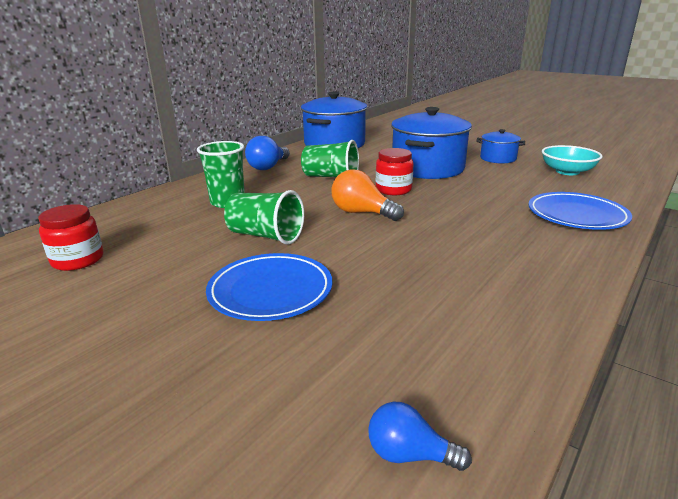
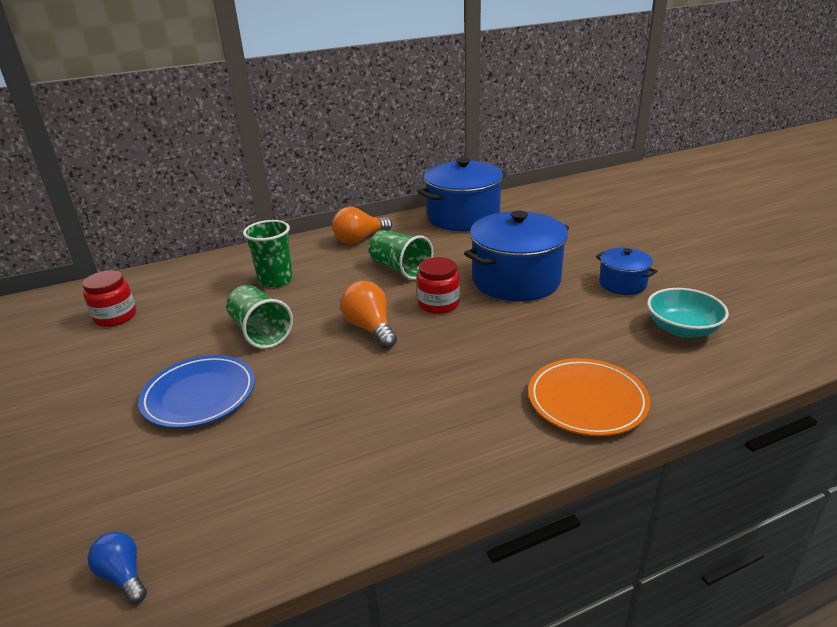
camera: 30 degrees right, 5 degrees up
(268, 167) = (360, 239): blue light bulb -> orange light bulb
(576, 215) = (587, 401): blue plate -> orange plate

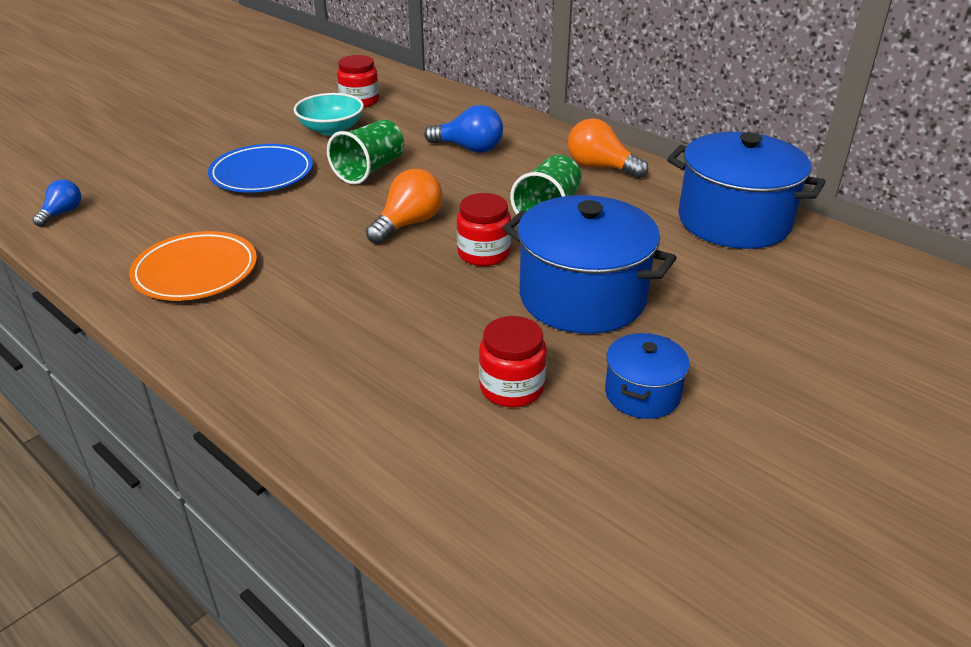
camera: 65 degrees right, 5 degrees up
(275, 280) = (469, 148): green cup -> blue light bulb
(587, 401) = (330, 395): orange plate -> orange plate (196, 272)
(602, 324) = (511, 388): none -> red jar
(682, 329) = (543, 467): turquoise bowl -> turquoise bowl (331, 129)

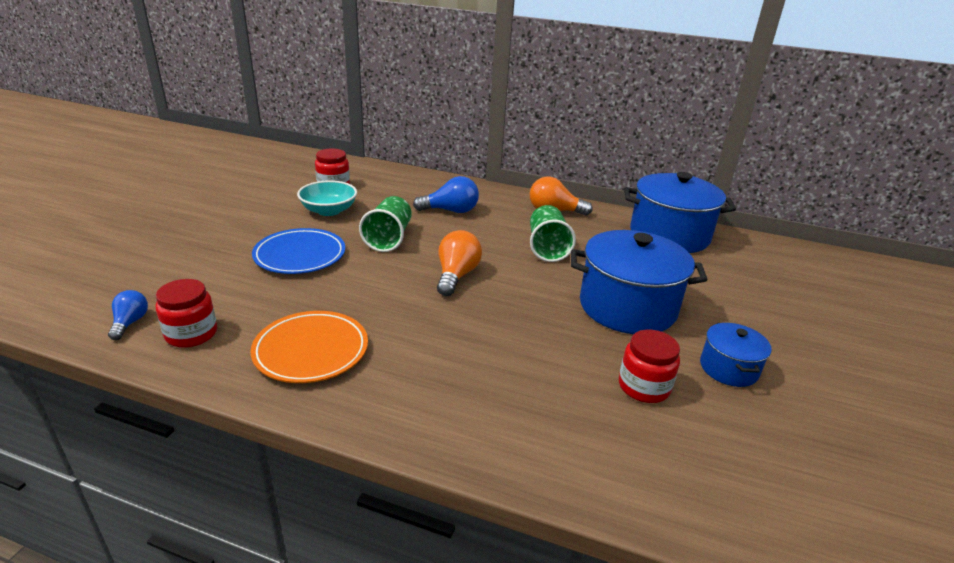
camera: 25 degrees left, 5 degrees down
(483, 253) = (532, 288): red jar -> red jar (191, 334)

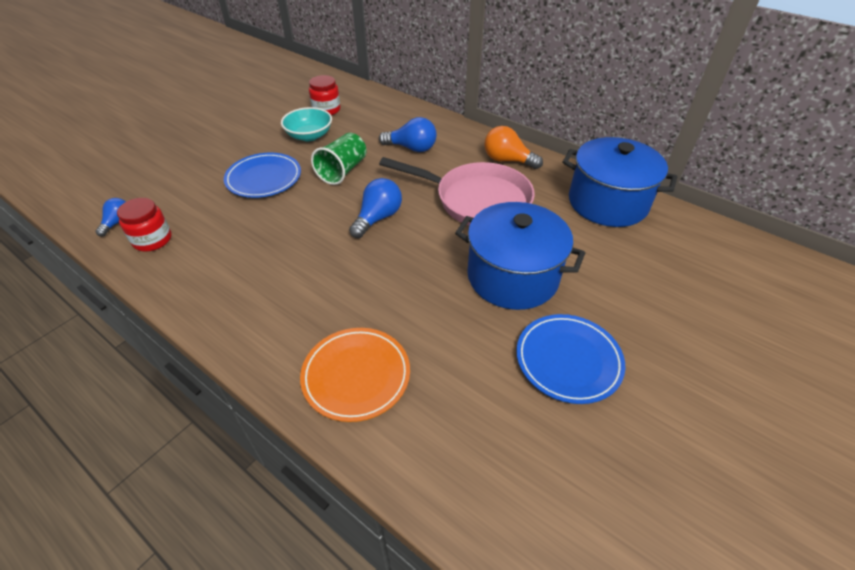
camera: 20 degrees right, 15 degrees up
(311, 351) = (227, 271): orange plate -> orange plate (356, 376)
(456, 276) = (378, 218): orange light bulb -> blue light bulb
(547, 248) = (476, 200): green cup -> pink pan
(644, 387) = (474, 361): red jar -> none
(728, 368) = (568, 360): blue pot -> blue plate

